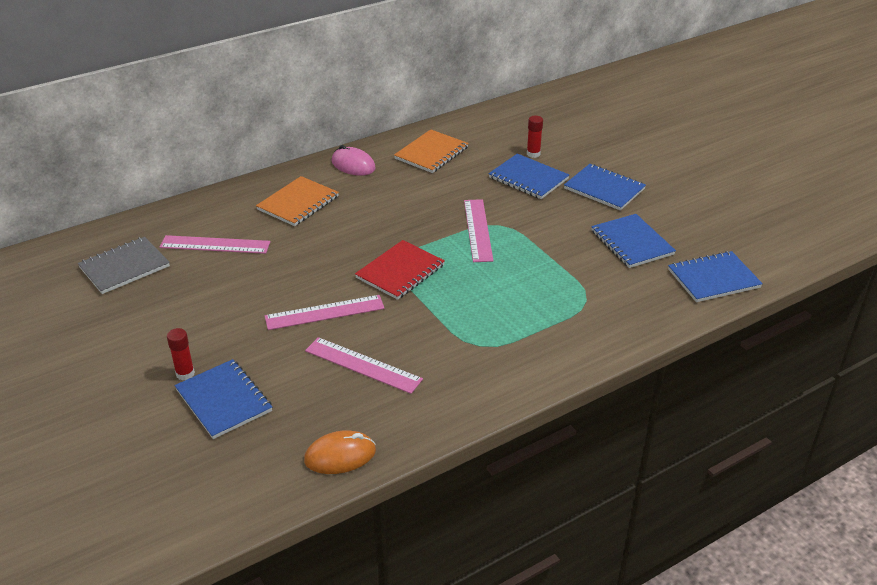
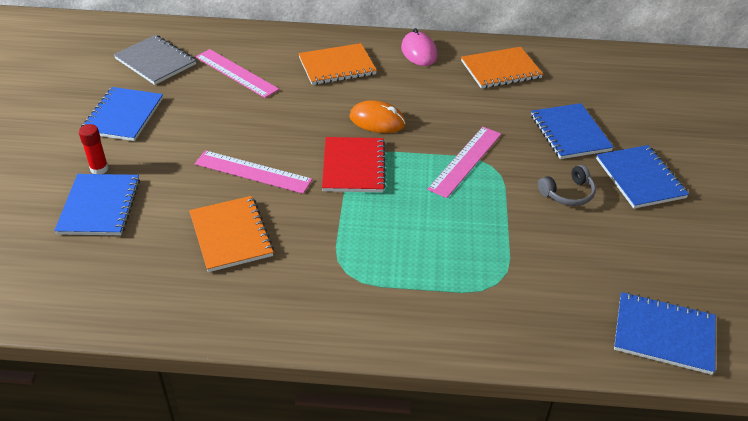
camera: 35 degrees right, 5 degrees up
(124, 267) = (155, 61): grey notebook -> grey notebook turned 45 degrees clockwise
(340, 456) = (125, 306): orange mouse -> orange mouse (377, 121)
(363, 365) = (231, 235): pink ruler -> orange notebook
(400, 271) = (353, 166): red notebook -> red notebook turned 75 degrees counterclockwise
(533, 154) = (601, 111): red glue stick -> none
(570, 220) = (568, 193): none -> grey headphones
(632, 243) = (610, 248): blue notebook -> blue notebook (123, 116)

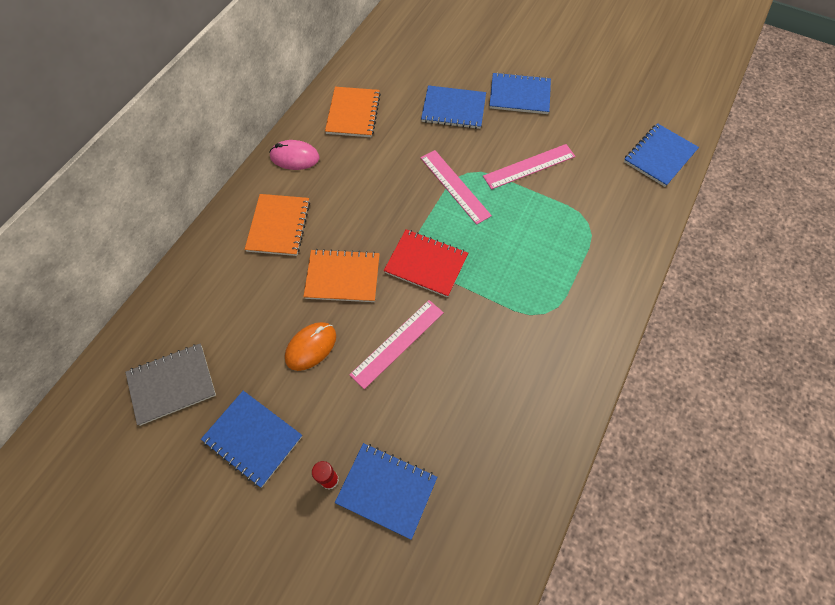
camera: 65 degrees left, 20 degrees up
(231, 235) = (471, 384): orange notebook -> orange notebook (342, 277)
(236, 73) = (239, 313): pink ruler -> pink ruler (529, 166)
(377, 121) = (375, 225): orange mouse -> orange mouse (311, 347)
(568, 193) = (517, 142): grey headphones -> none

